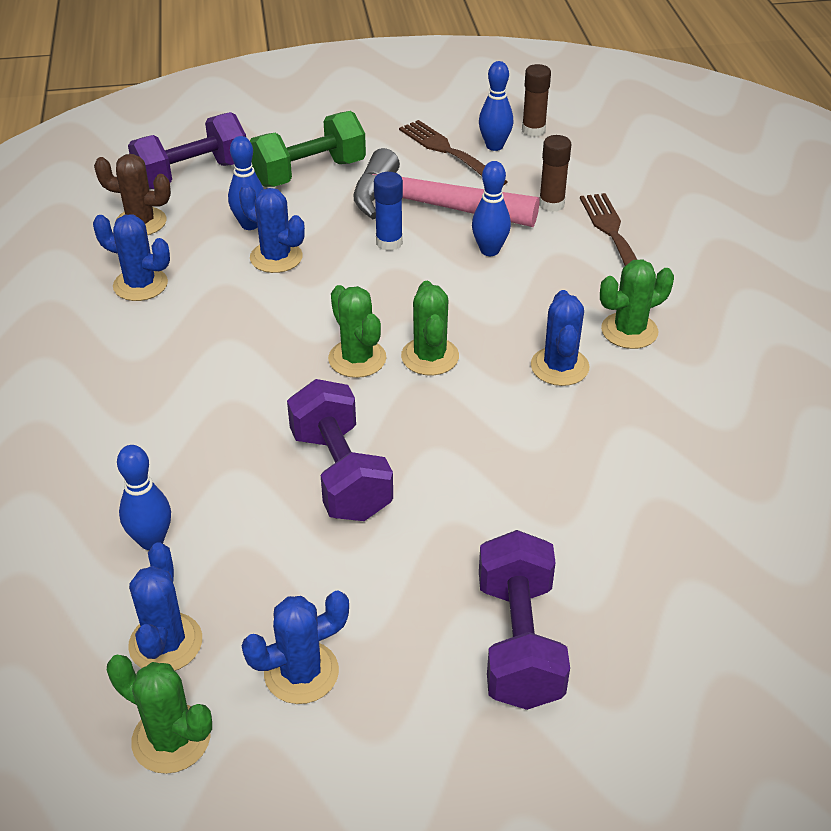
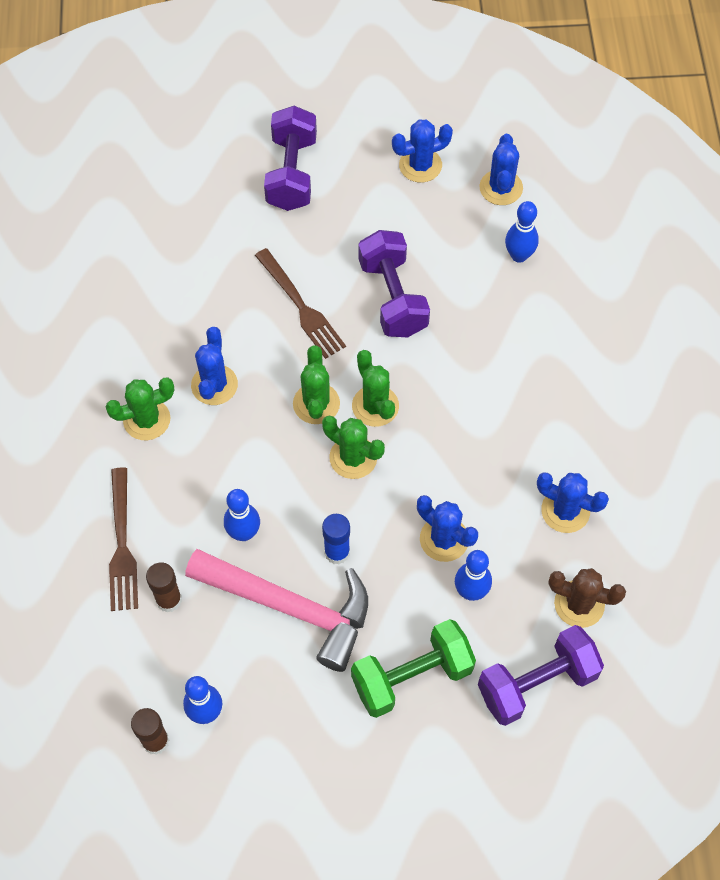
camera: 175 degrees left, 20 degrees up
(171, 739) = (491, 135): green cactus -> green cactus (353, 457)
(448, 152) = (258, 704): brown fork -> brown fork (301, 307)

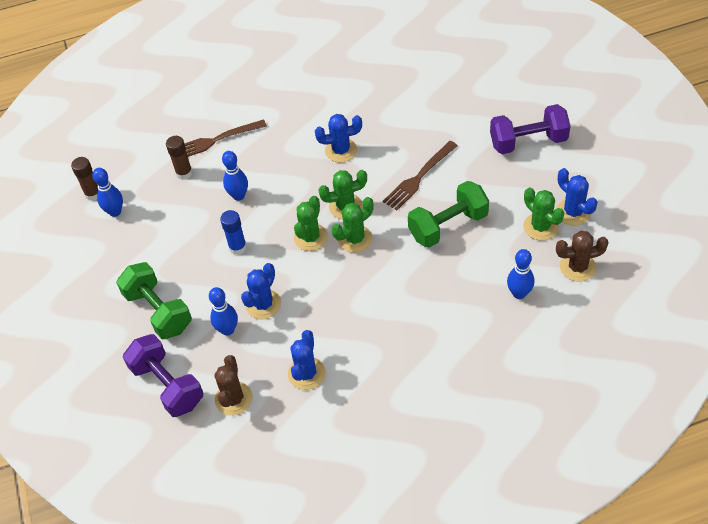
camera: 80 degrees right, 10 degrees down
(146, 419) = (304, 126): green cactus -> green cactus (540, 227)
(291, 608) = (193, 234): pink hammer -> none
(392, 297) = (448, 226): purple dumbbell -> green dumbbell
(501, 188) = (577, 267): blue cactus -> brown cactus

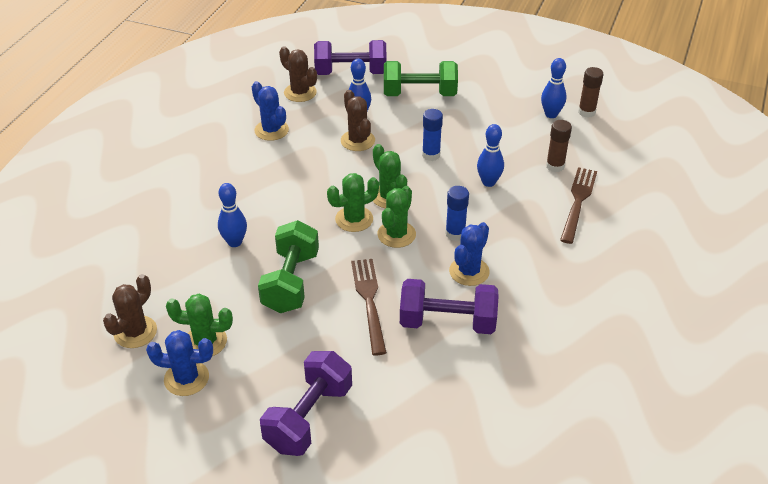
camera: 125 degrees right, 10 degrees down
(263, 304) = (357, 141): blue cactus -> brown cactus
(312, 179) = (455, 234): none -> blue glue stick
(355, 239) = (354, 219): green cactus -> green cactus turned 60 degrees clockwise
(394, 133) = (447, 322): none -> purple dumbbell
(519, 293) = (169, 276): blue bowling pin -> blue bowling pin (234, 242)

